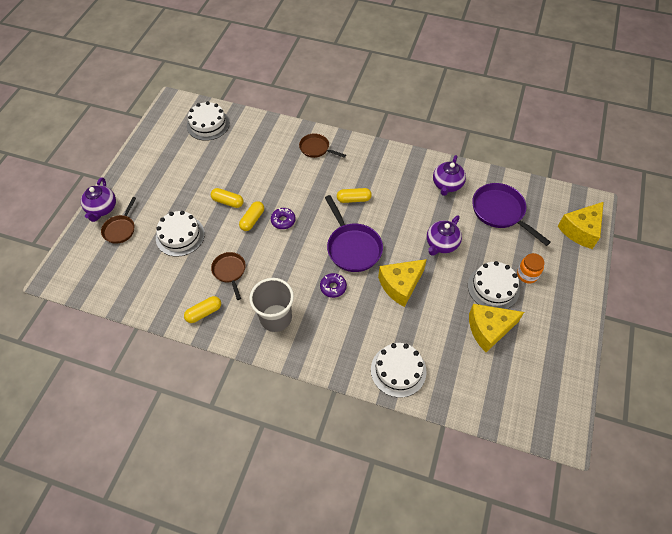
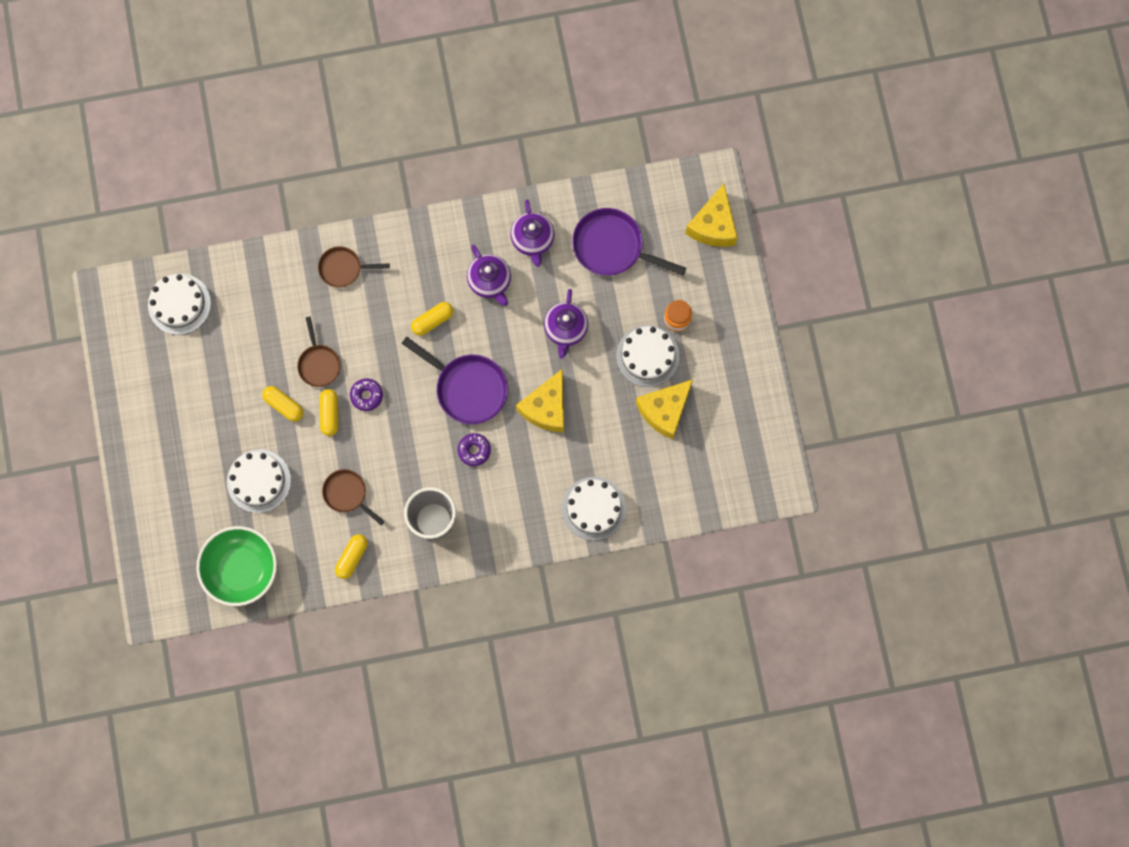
camera: 30 degrees left, 20 degrees up
(102, 209) = (138, 497): purple teapot -> purple teapot (490, 281)
(120, 229) = (181, 511): brown pan -> brown pan (319, 364)
(128, 282) = (241, 569): none -> green bowl
(228, 202) = (284, 405): yellow capsule -> yellow capsule turned 45 degrees clockwise

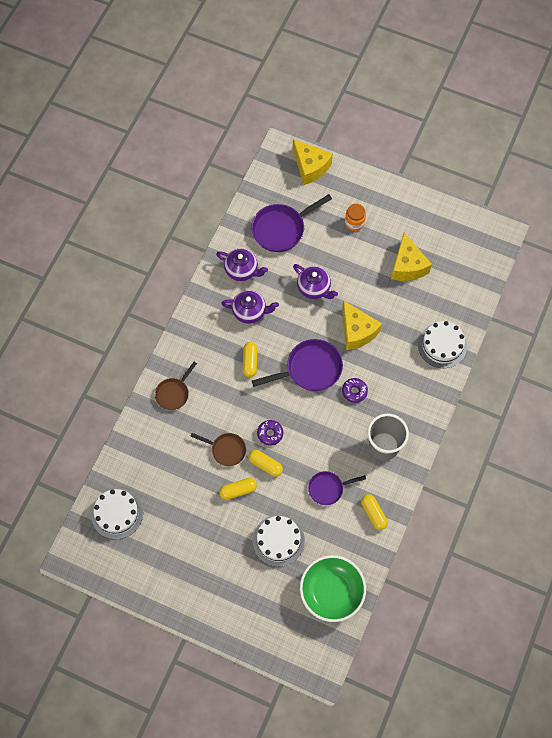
camera: 55 degrees left, 10 degrees down
(347, 494) = (328, 488): brown pan -> purple pan
(647, 356) = (365, 253): white cake -> none

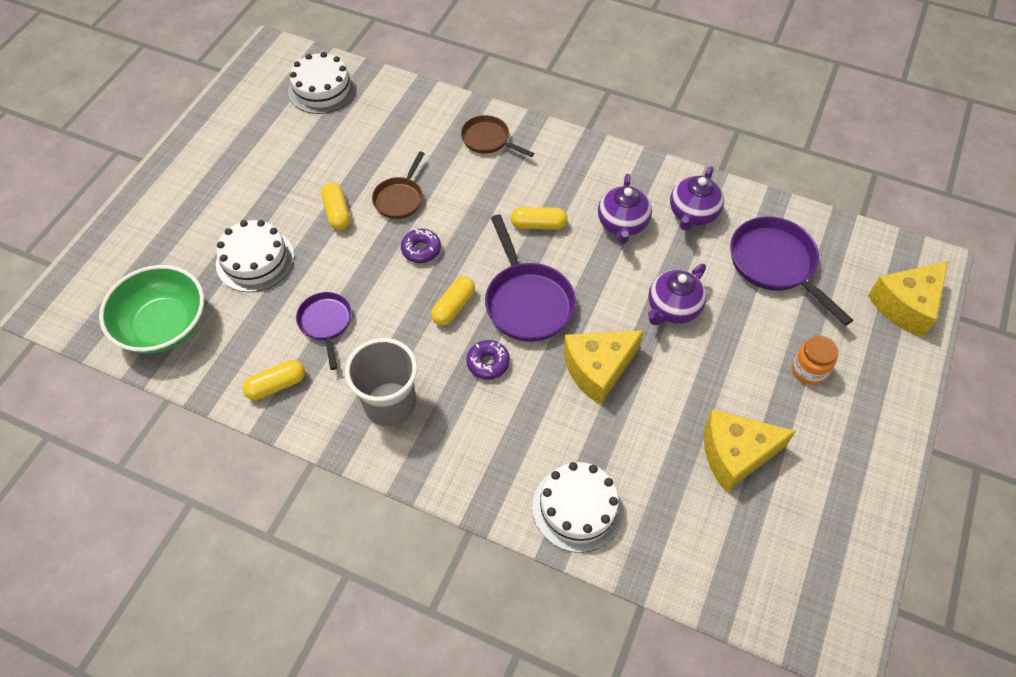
camera: 90 degrees right, 10 degrees down
(265, 465) = (372, 244): yellow capsule -> yellow capsule (453, 307)

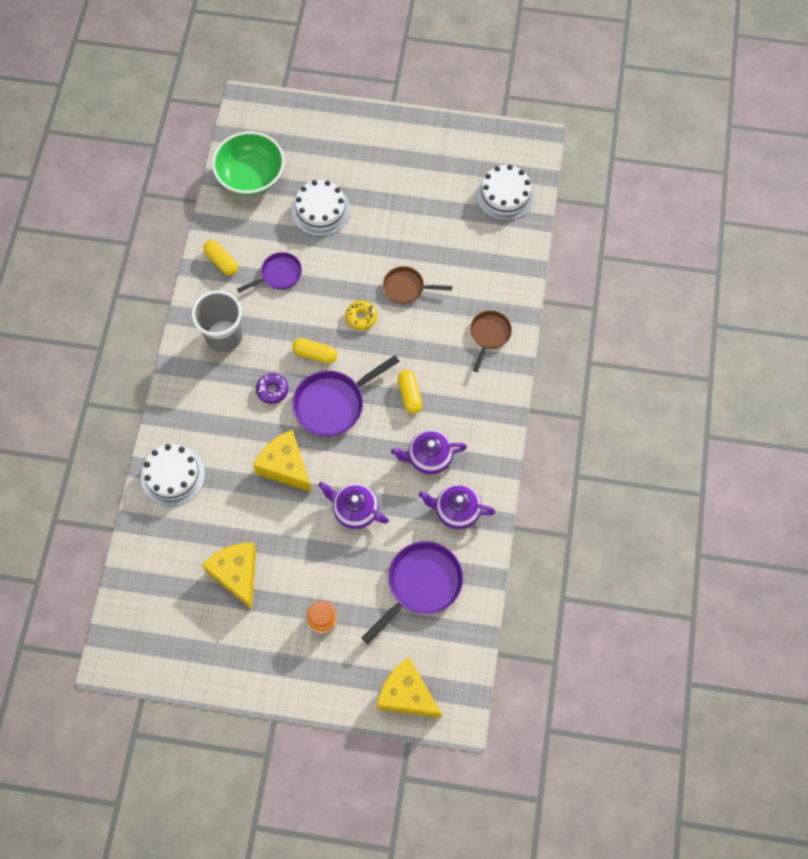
camera: 75 degrees right, 10 degrees up
(337, 212) = (380, 249): yellow capsule -> none
(421, 250) = (361, 317): purple donut -> yellow donut

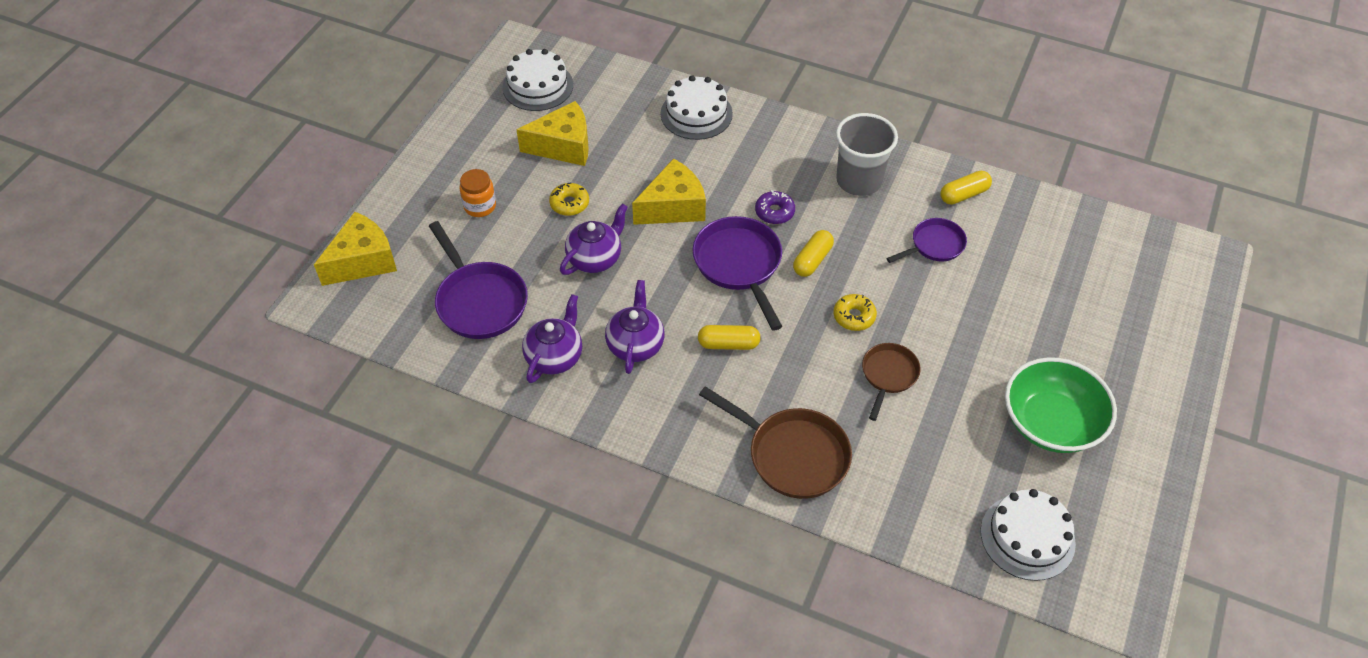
camera: 105 degrees right, 15 degrees down
(251, 176) = (1091, 243): green bowl -> green bowl (1051, 423)
(279, 275) = (934, 245): purple pan -> purple pan turned 105 degrees counterclockwise
(302, 548) = (569, 204): none -> yellow donut
(321, 210) = (1027, 306): white cake -> white cake (538, 86)
(489, 335) = (792, 455): brown pan -> brown pan, size x1.65

